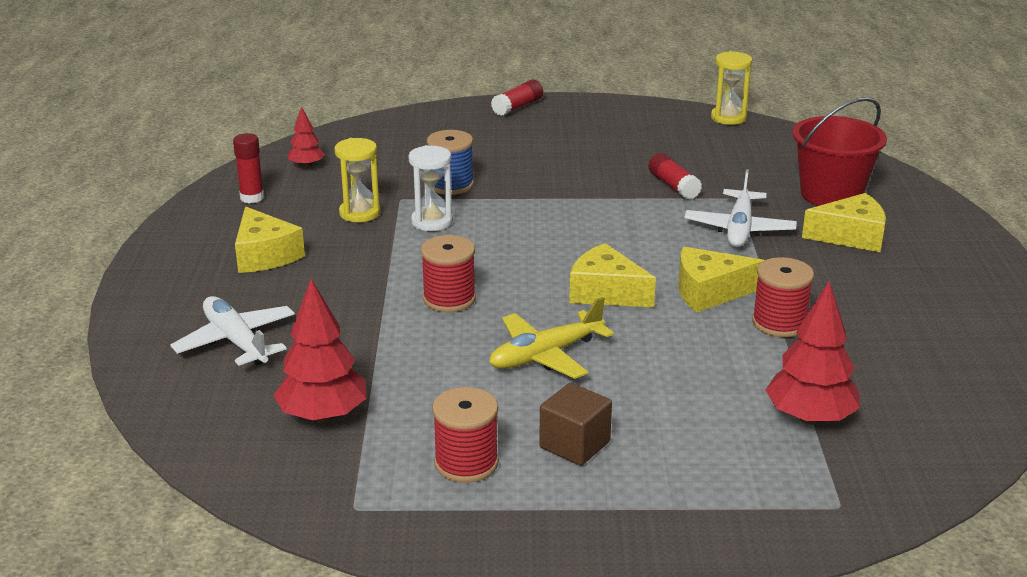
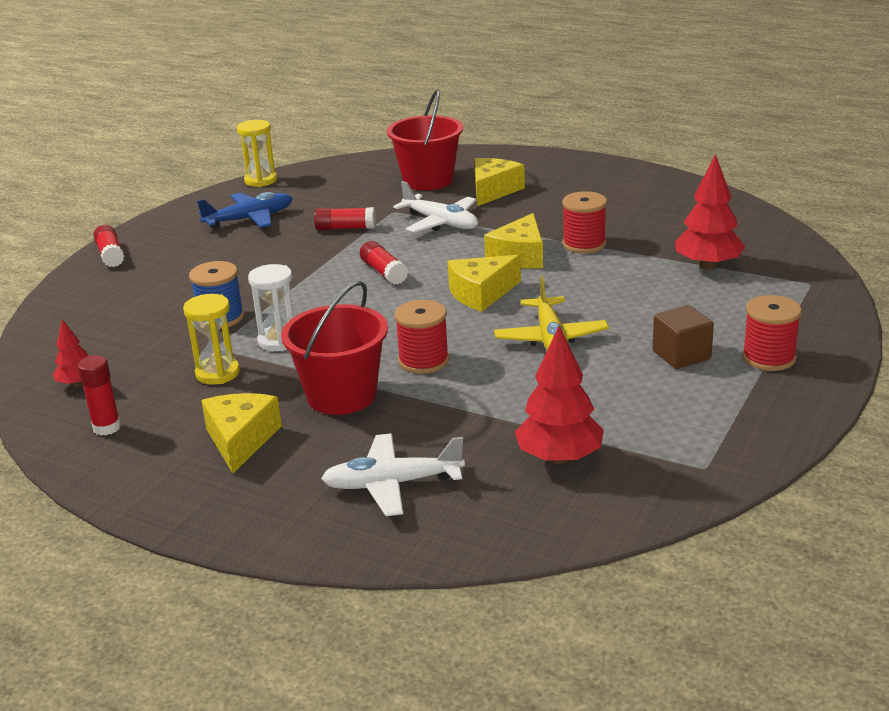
camera: 60 degrees left, 0 degrees up
(265, 255) = (240, 440): yellow cheese -> yellow cheese turned 90 degrees counterclockwise
(361, 277) = (341, 395): none -> red bucket
(466, 463) = (675, 404): red spool -> red spool (768, 358)
(602, 231) = (384, 272): none -> red glue stick
(644, 138) = (250, 219): none -> blue plane

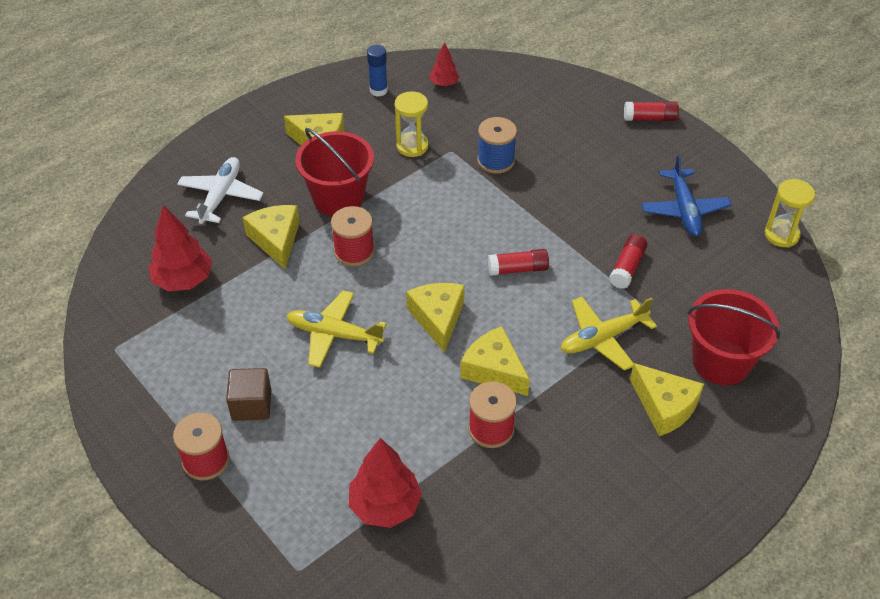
camera: 110 degrees right, 20 degrees up
(107, 427) = (378, 90): red glue stick -> blue glue stick
(279, 341) = (438, 183): white hourglass -> none
(441, 223) = (602, 338): white plane -> yellow plane
(442, 415) = (276, 240): none -> yellow cheese

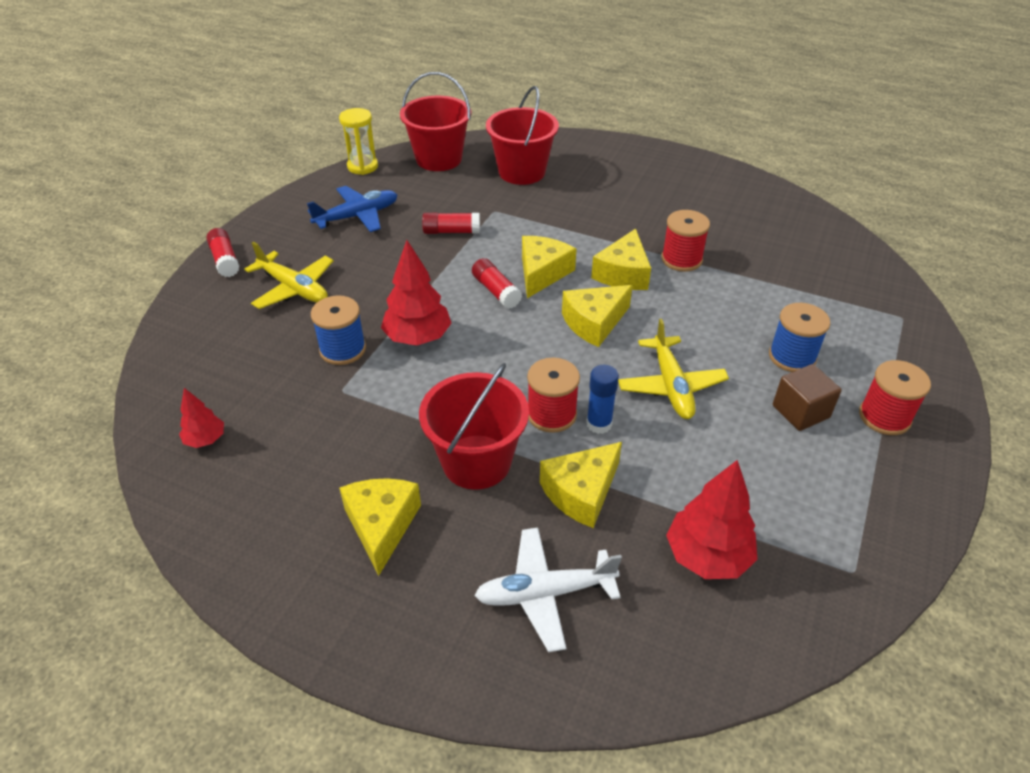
camera: 115 degrees left, 5 degrees down
(310, 438) = (792, 357): none -> blue spool
(378, 90) = (241, 505): blue glue stick -> blue glue stick (599, 424)
(385, 506) = (802, 291): red tree -> red tree (418, 337)
(412, 146) = (348, 427): yellow hourglass -> none
(602, 338) = (542, 227): yellow plane -> yellow plane (294, 289)
(664, 406) = (585, 187): yellow cheese -> yellow cheese (542, 273)
(776, 299) = (439, 159): none -> red bucket

